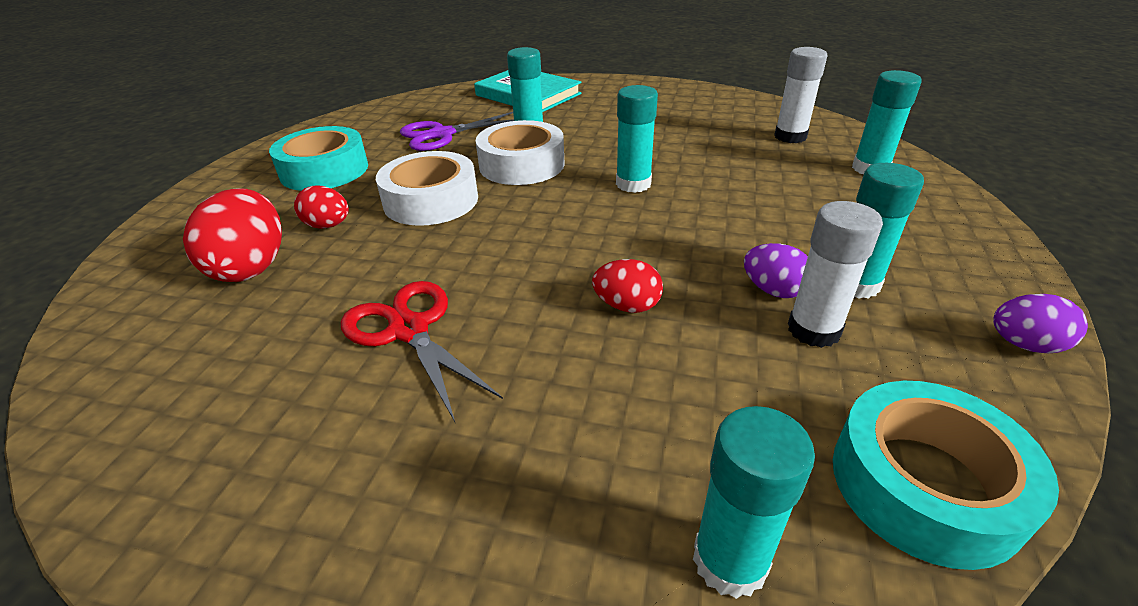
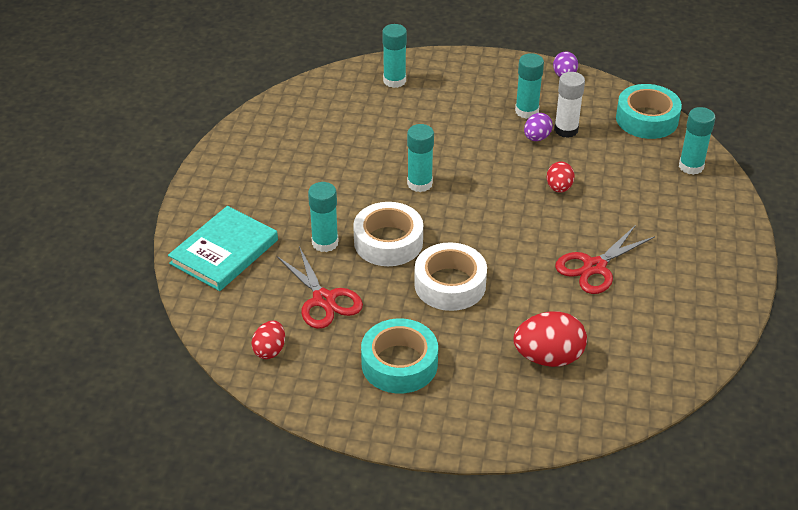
camera: 95 degrees left, 5 degrees up
(328, 226) = (491, 333): red egg -> red egg (270, 350)
(442, 134) = (324, 300): purple scissors -> red scissors
(790, 137) = (341, 105): white glue stick -> none

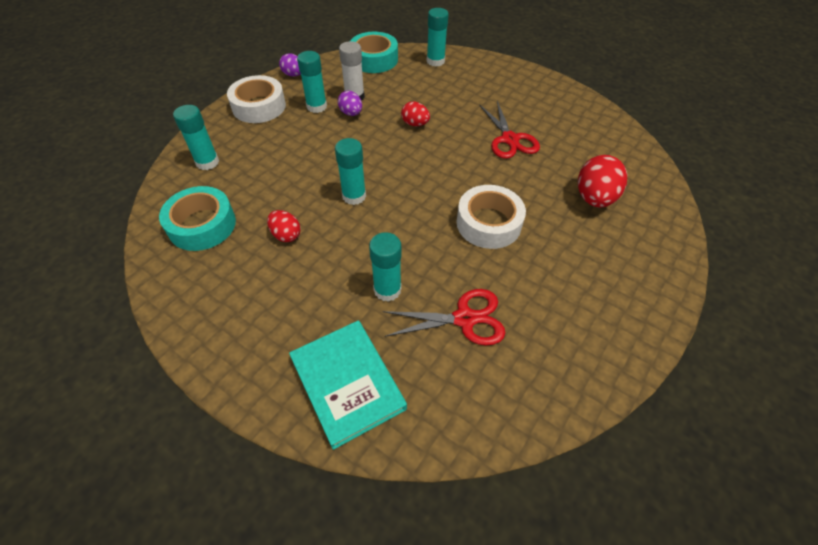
camera: 65 degrees left, 10 degrees up
(270, 350) = (515, 391): red egg -> red egg (286, 235)
(388, 242) = (414, 243): white tape -> white tape (259, 106)
(399, 364) = (570, 292): turquoise tape -> turquoise tape (202, 225)

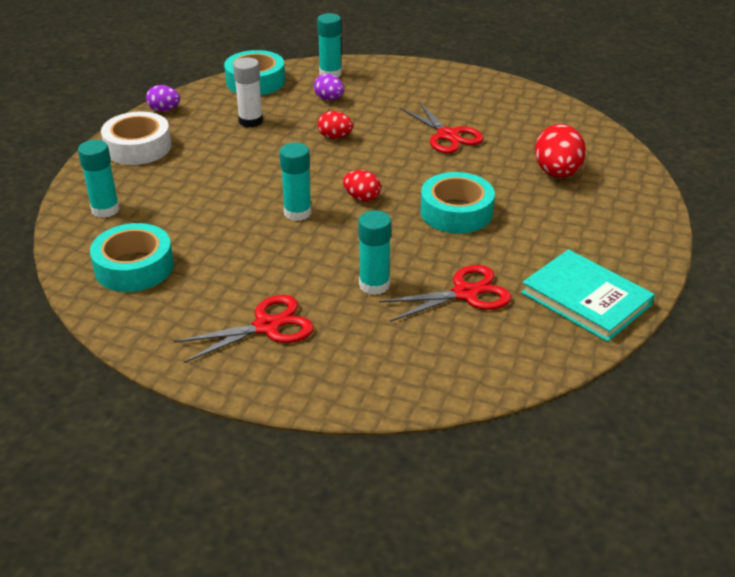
camera: 15 degrees left, 15 degrees down
(278, 315) = (267, 326): none -> red scissors
(286, 235) = (238, 259): red egg -> red egg (362, 198)
(316, 106) = (210, 137): turquoise glue stick -> none
(347, 383) = (369, 365): turquoise book -> turquoise book (586, 299)
(351, 113) = (255, 138): purple egg -> purple egg (329, 99)
(488, 223) = (456, 212): white tape -> turquoise tape

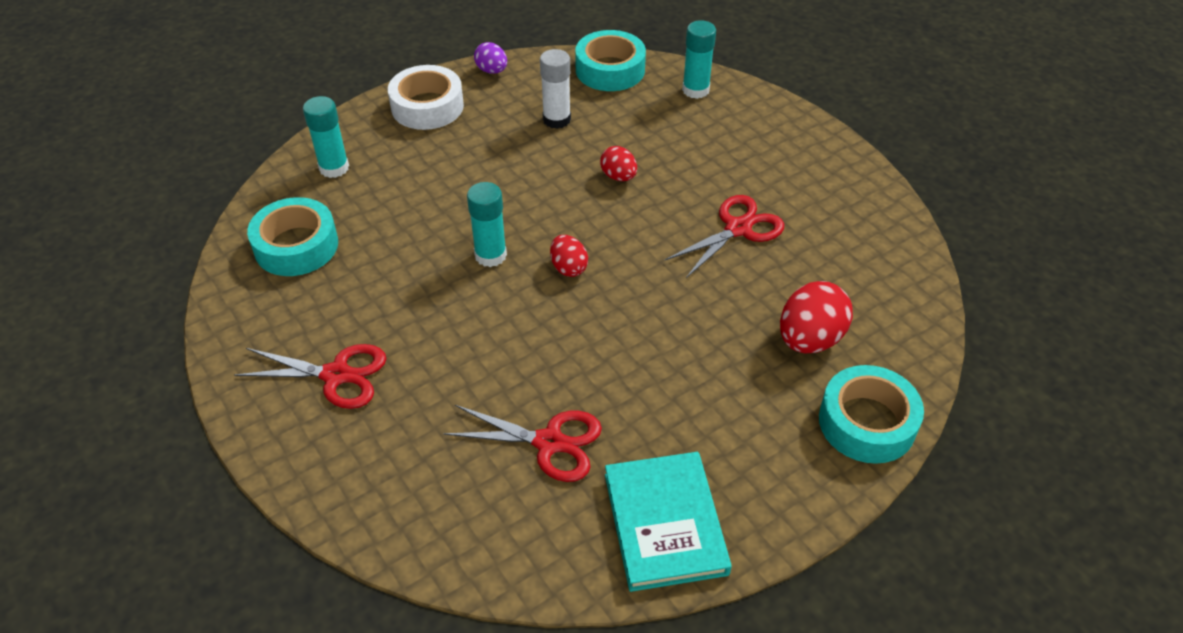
camera: 35 degrees right, 10 degrees up
(329, 99) = (661, 124): purple egg -> none
(374, 285) = (474, 382): turquoise glue stick -> none
(447, 135) = (738, 228): red scissors -> red scissors turned 135 degrees counterclockwise
(456, 212) = (644, 335): turquoise tape -> turquoise tape (867, 422)

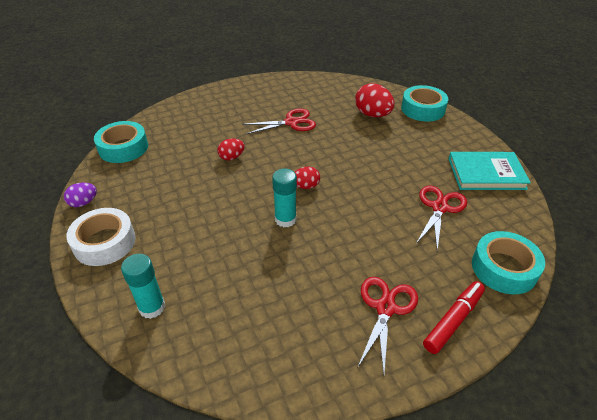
camera: 80 degrees left, 5 degrees down
(296, 246) = (242, 335): turquoise tape -> turquoise tape (504, 268)
(316, 451) = (453, 320): none -> red marker
(556, 119) = (161, 176): white glue stick -> none
(695, 90) = (166, 118): turquoise glue stick -> none
(738, 228) = (291, 122): red scissors -> red scissors turned 105 degrees clockwise

